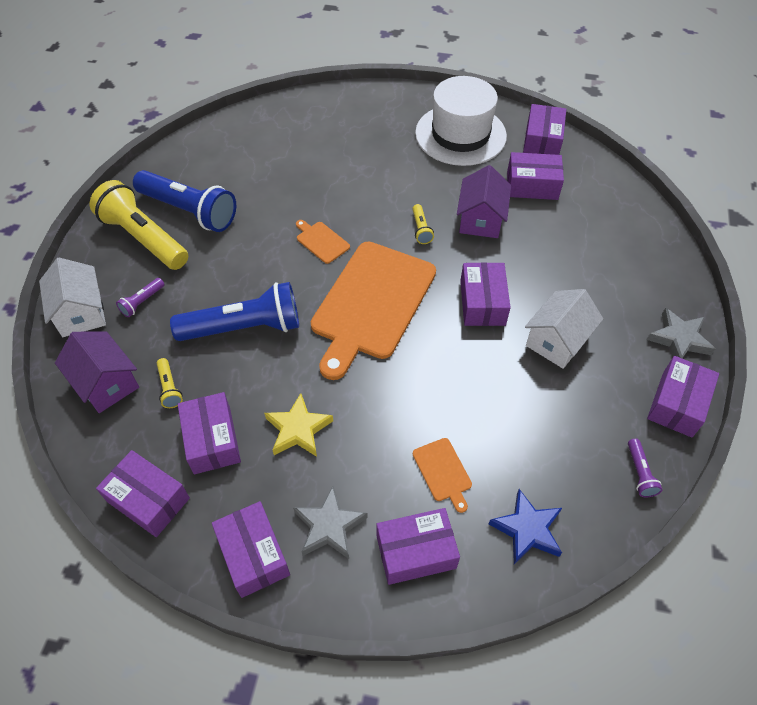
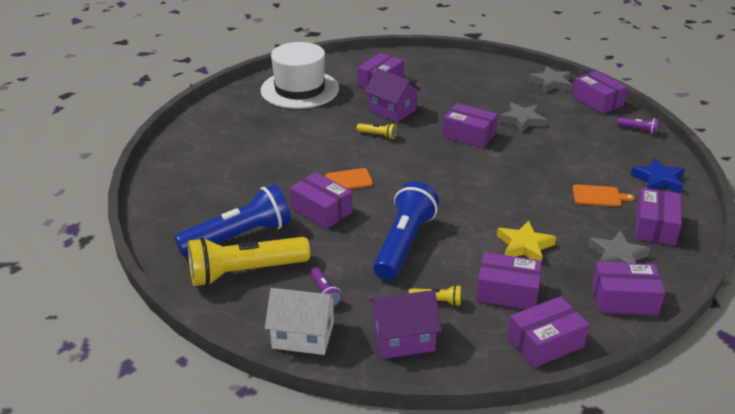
camera: 60 degrees left, 20 degrees down
(371, 304) = (431, 178): orange cutting board -> none
(542, 141) = (343, 64): purple box -> purple box (321, 210)
(557, 341) = (522, 120): white house -> grey star

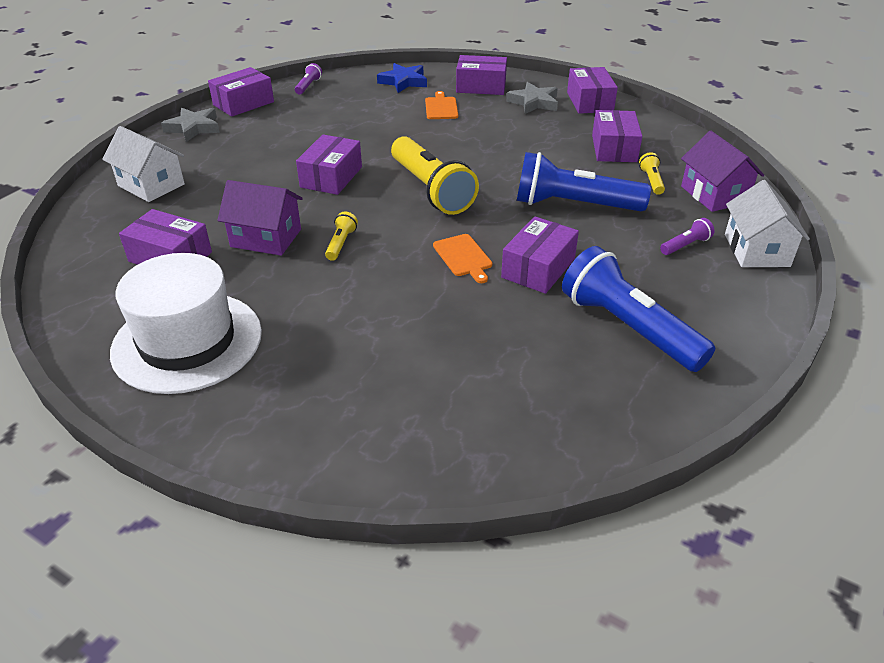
camera: 100 degrees left, 5 degrees up
(245, 272) = (691, 308): yellow flashlight -> yellow flashlight (431, 190)
(392, 110) = (266, 238): purple house -> purple house turned 75 degrees clockwise
(467, 73) = (151, 185): none -> white house
(522, 120) = (291, 145): grey star -> none
(524, 246) = (541, 141): yellow star -> none
(545, 342) = (666, 132): purple box -> none

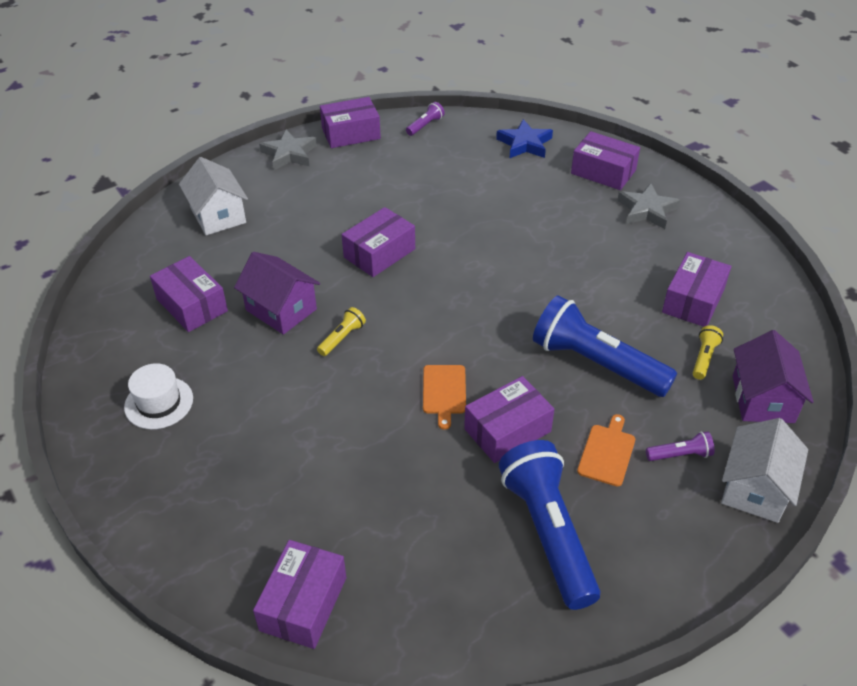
camera: 25 degrees right, 5 degrees up
(187, 341) = (159, 403): white hat -> white hat, size x0.51
(431, 190) = (464, 298): yellow flashlight -> none
(441, 107) = (542, 190): orange cutting board -> orange cutting board (607, 452)
(589, 102) = (711, 226): purple box -> purple box (303, 603)

